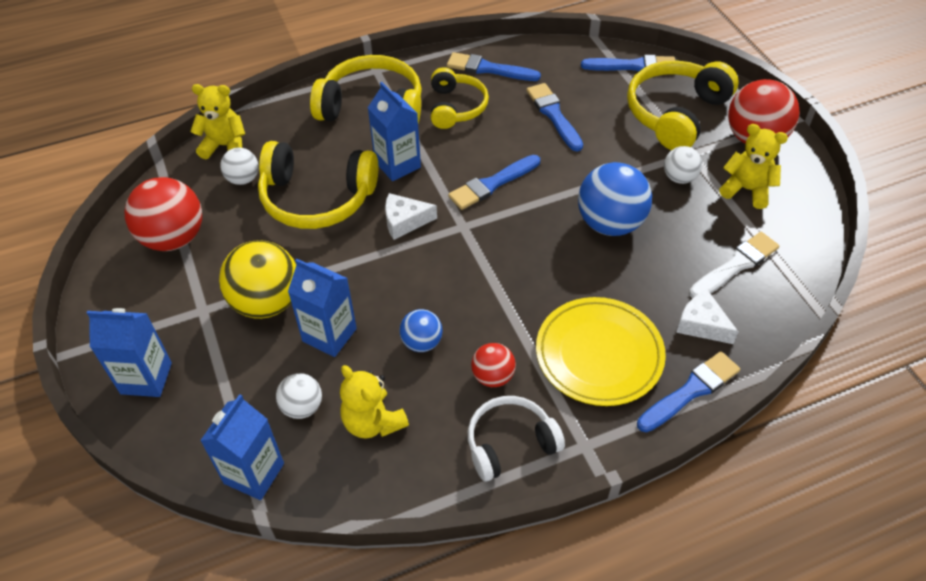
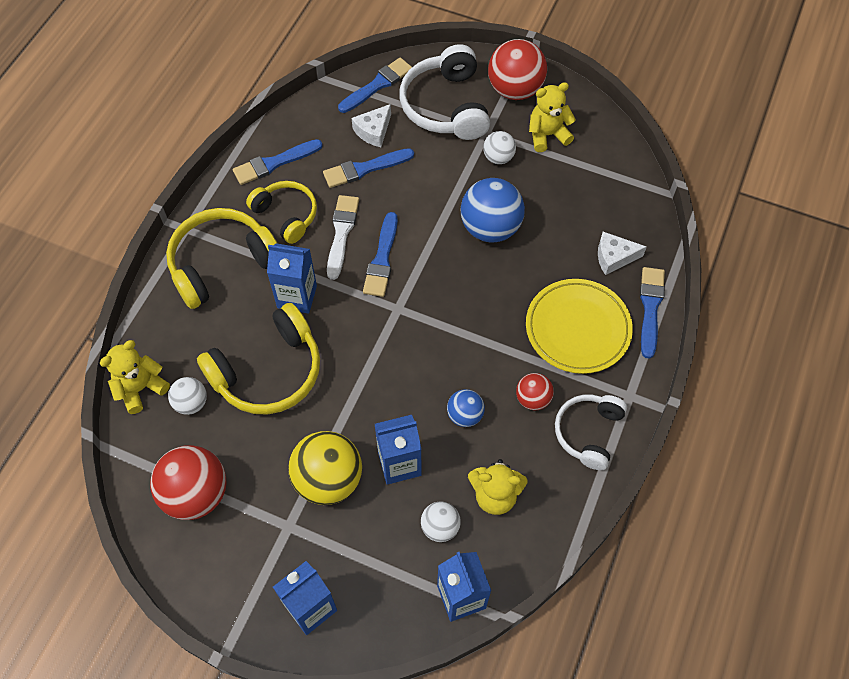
camera: 45 degrees left, 10 degrees up
(404, 221) = (353, 337): white cheese -> white cheese (373, 131)
(553, 115) = (364, 169): blue brush -> blue brush turned 45 degrees counterclockwise
(675, 113) = (445, 106): yellow headphones -> white headphones
(735, 265) = (593, 198): white brush -> white brush (341, 233)

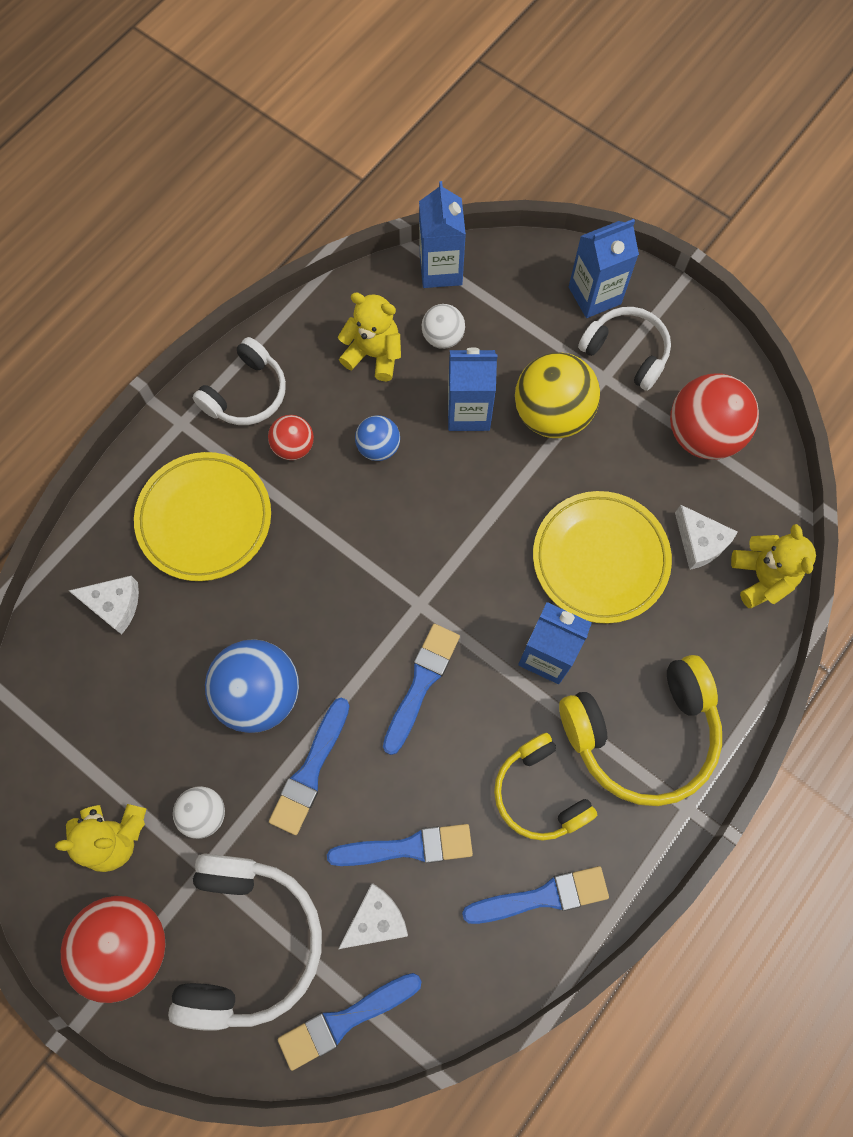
camera: 165 degrees left, 10 degrees up
(140, 388) = (761, 577): yellow teddy bear -> yellow teddy bear turned 75 degrees counterclockwise
(191, 403) = (700, 542): white ball -> white cheese
(268, 372) = (600, 559): yellow headphones -> yellow plate
(272, 555) = (626, 352): none -> white headphones
(341, 233) = (467, 740): white brush -> none
(650, 308) = (103, 523): blue brush -> blue brush (310, 771)

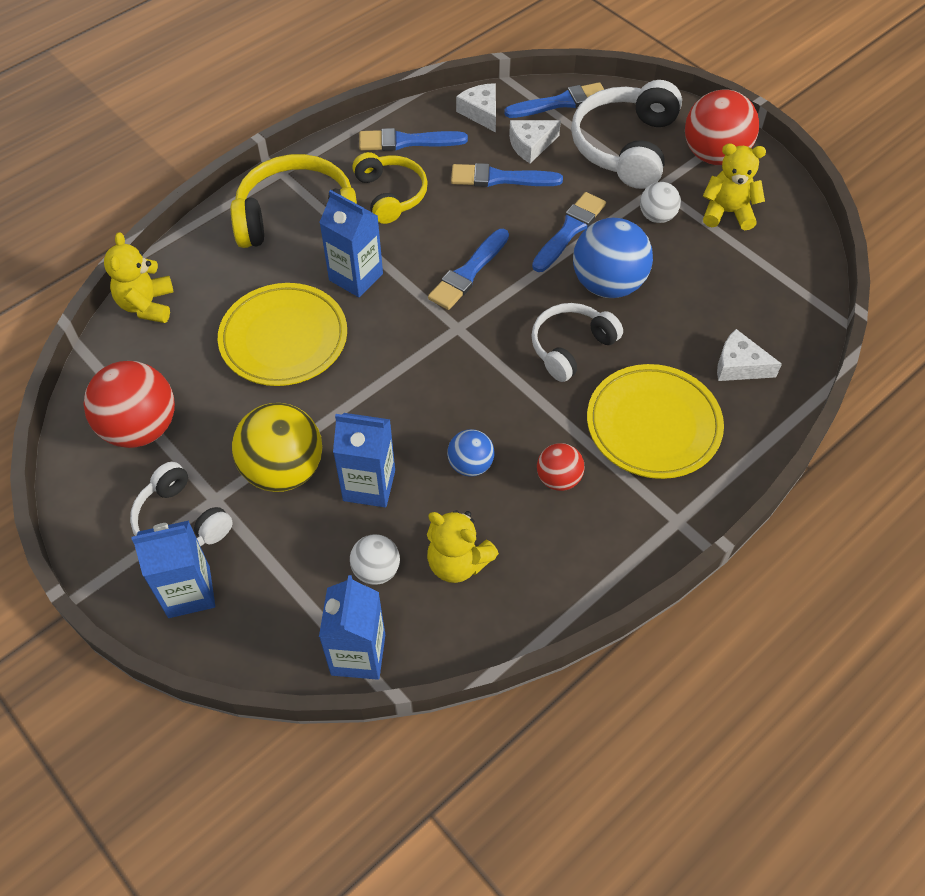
camera: 170 degrees left, 15 degrees down
(247, 394) = (604, 541): white headphones -> white headphones (571, 347)
(700, 542) = (188, 338): white cheese -> white cheese (481, 112)

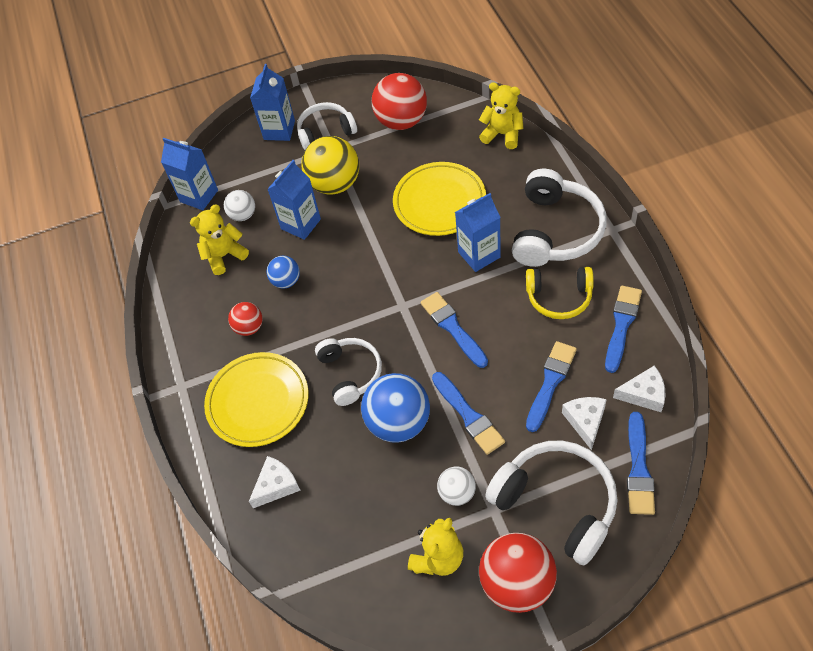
camera: 120 degrees right, 0 degrees up
(297, 217) = (556, 231): yellow headphones -> white headphones

